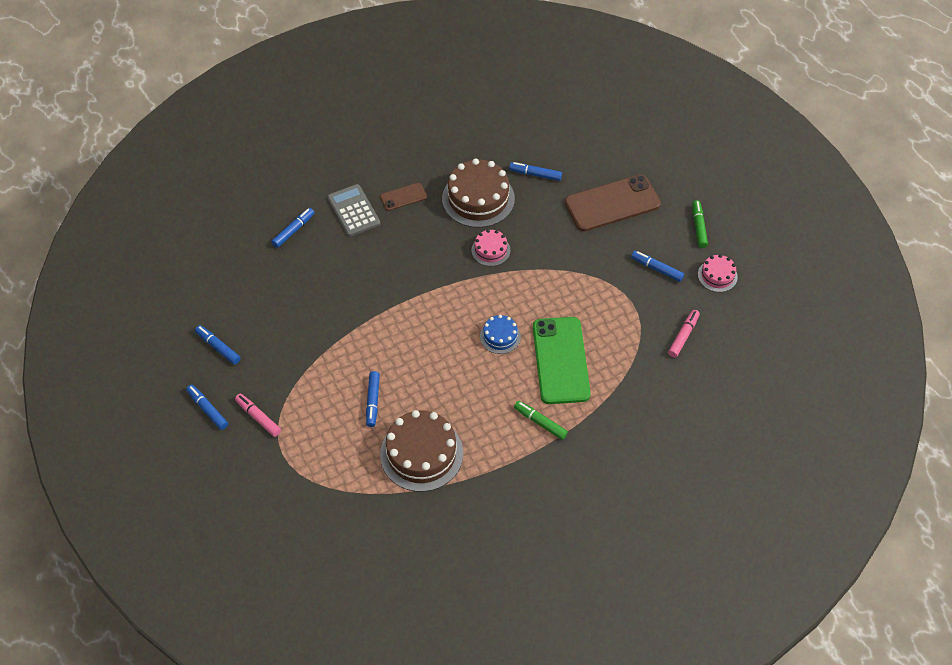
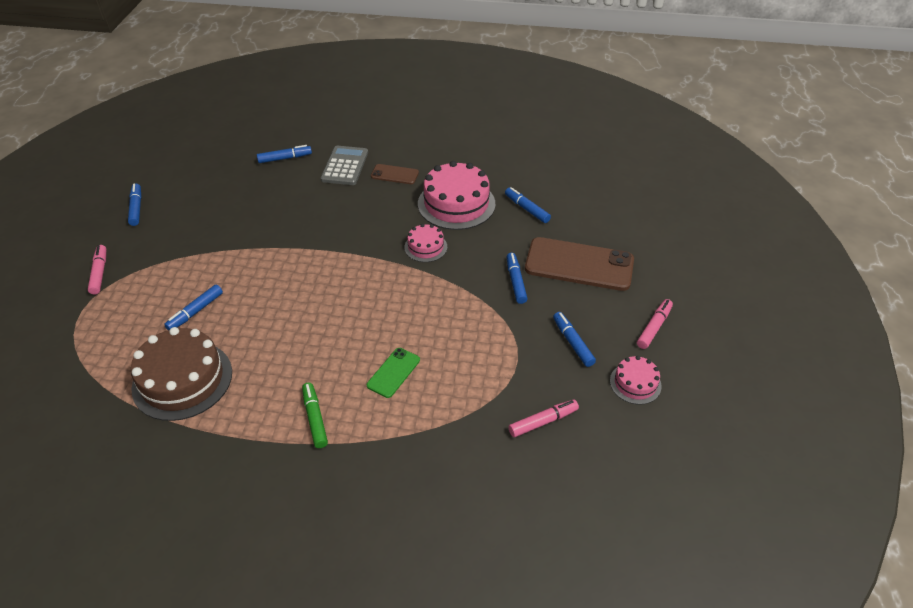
camera: 35 degrees right, 10 degrees down
(207, 409) = (74, 247): blue marker -> blue marker (515, 281)
(478, 198) = (456, 204): brown cake -> pink cake
(500, 336) = (359, 320): blue cake -> none
(560, 360) = (393, 372): green phone -> green phone, size x0.49
(698, 227) = (654, 327): green marker -> pink marker

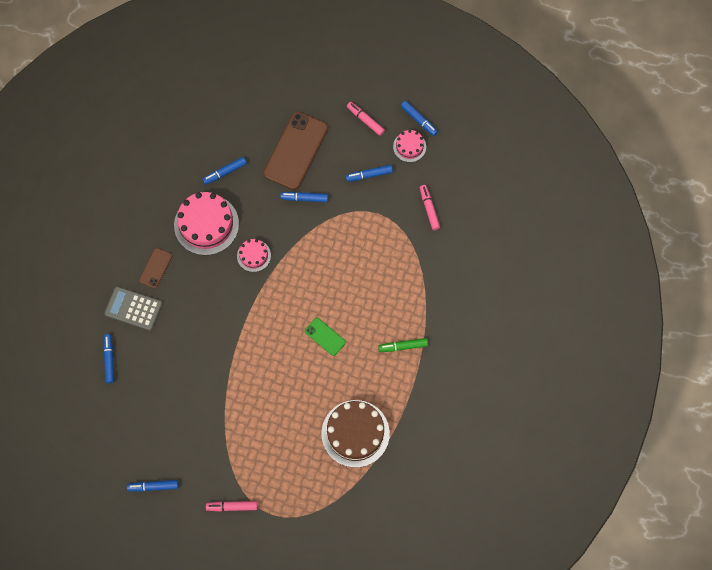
camera: 80 degrees left, 25 degrees up
(195, 312) = (290, 428): blue marker -> blue marker (419, 120)
(393, 372) = (374, 293): green phone -> green phone (325, 336)

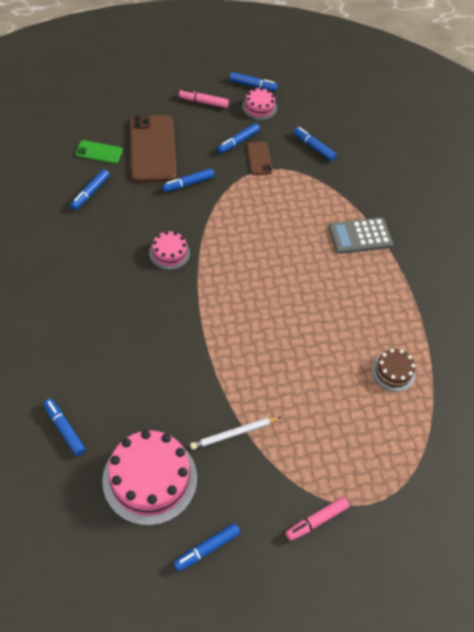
camera: 35 degrees left, 15 degrees down
(133, 308) = (63, 361): grey calculator -> grey calculator (360, 236)
(156, 268) = (66, 309): brown phone -> brown phone (259, 158)
(206, 224) = (99, 245): pink cake -> pink cake (150, 479)
(215, 420) = (234, 434): none -> white pencil
(325, 336) = (295, 294): green phone -> green phone (99, 152)
(355, 433) = (393, 371): brown cake -> brown cake, size x0.52
(403, 346) = (378, 269): green marker -> none
(429, 209) = (314, 147): pink marker -> blue marker

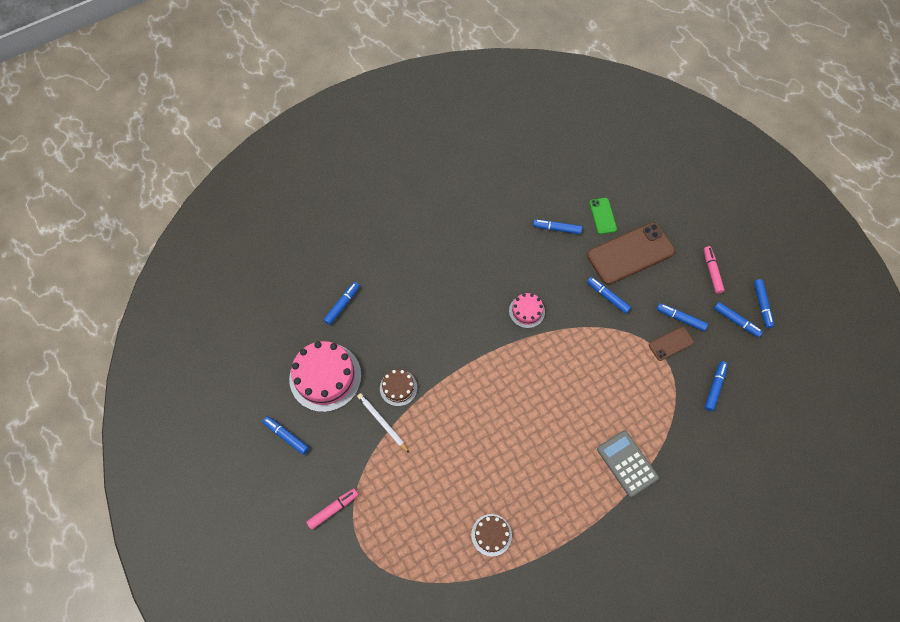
camera: 75 degrees right, 10 degrees up
(199, 403) = (398, 388): none -> brown cake
(259, 107) = (736, 321): pink cake -> blue marker
(316, 521) = (333, 509): pink marker -> pink marker turned 105 degrees clockwise

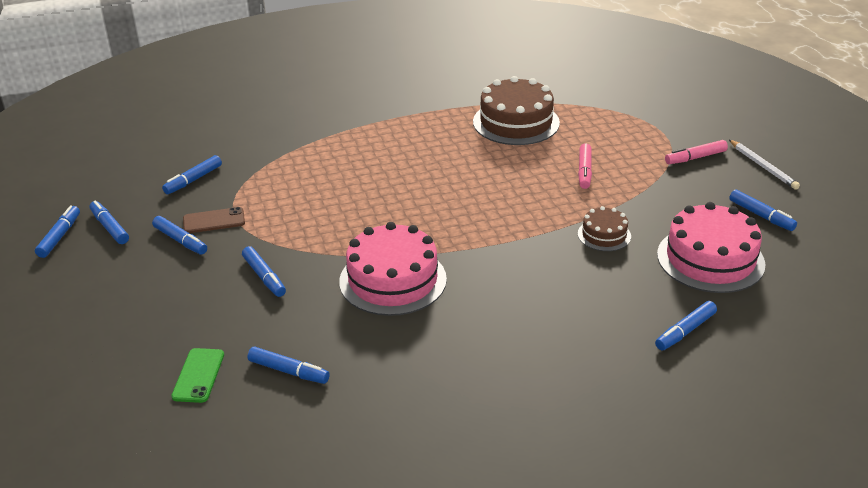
camera: 165 degrees left, 30 degrees down
(382, 422) = (630, 209): white pencil -> white pencil (763, 166)
(491, 535) = (516, 122): brown cake -> brown cake, size x1.92
(526, 311) = (393, 280): pink cake -> pink cake, size x1.92
(627, 463) = (341, 144): grey calculator -> none
(630, 253) = (192, 319): brown phone -> none
(712, 271) = (91, 279): pink marker -> pink marker (584, 171)

